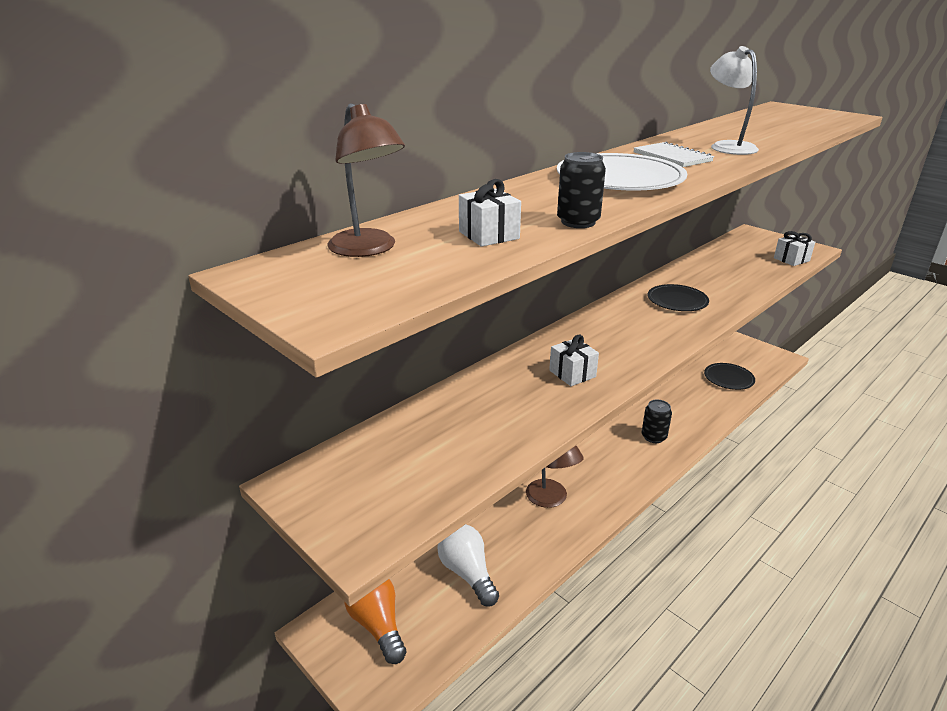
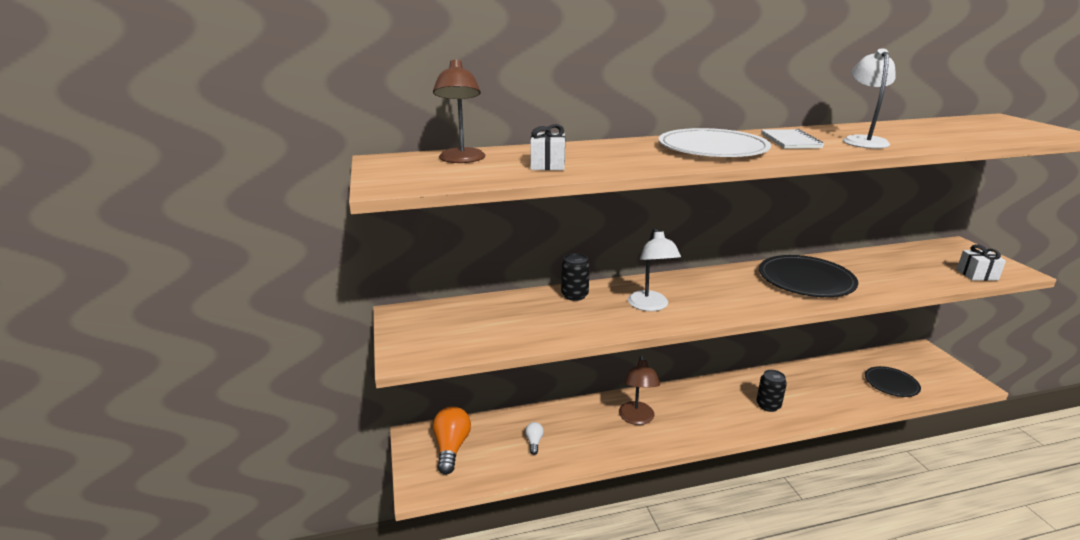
camera: 30 degrees right, 5 degrees down
(467, 573) = (534, 442): white light bulb -> white light bulb, size x0.49
(572, 373) = (650, 306): white gift -> white lamp
(578, 222) = (624, 168): black can -> black can (574, 295)
(677, 300) = (806, 280): black plate -> black plate, size x1.63

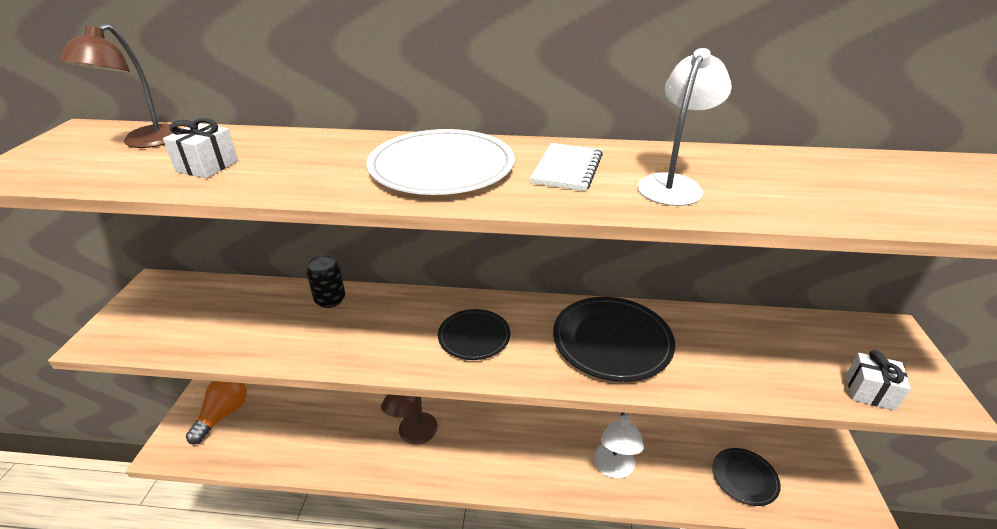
camera: 20 degrees right, 10 degrees up
(534, 442) = (297, 432): white light bulb -> none
(650, 306) = (390, 335): white lamp -> white lamp (613, 468)
(712, 295) = (474, 336): none -> black plate
(768, 405) = (566, 462): black can -> none

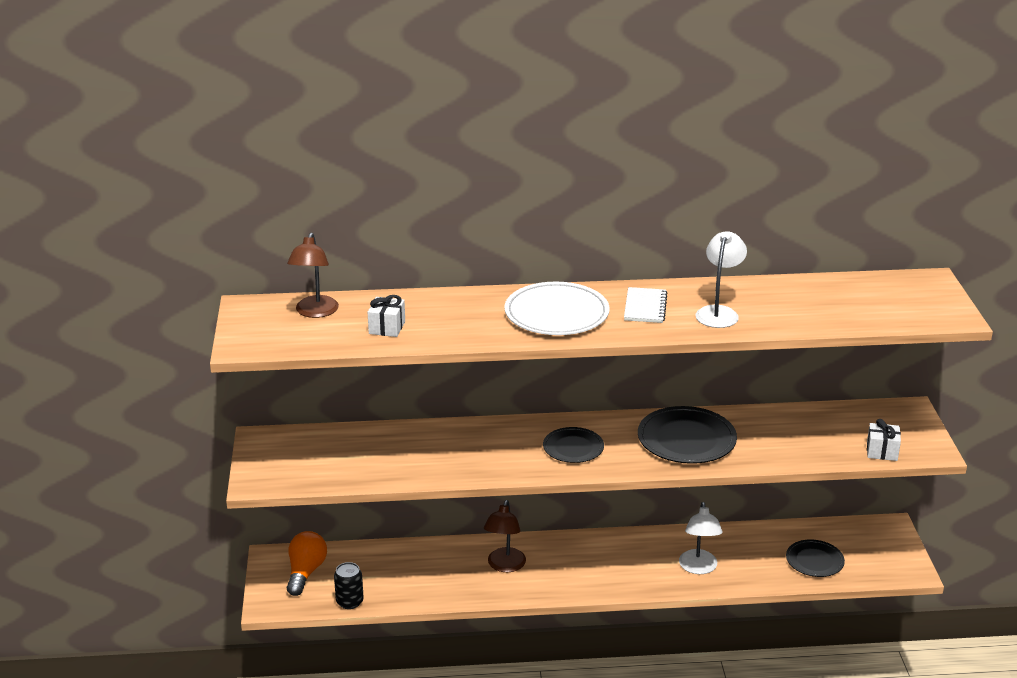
camera: 10 degrees left, 5 degrees down
(330, 300) = (434, 434): black can -> black can (349, 602)

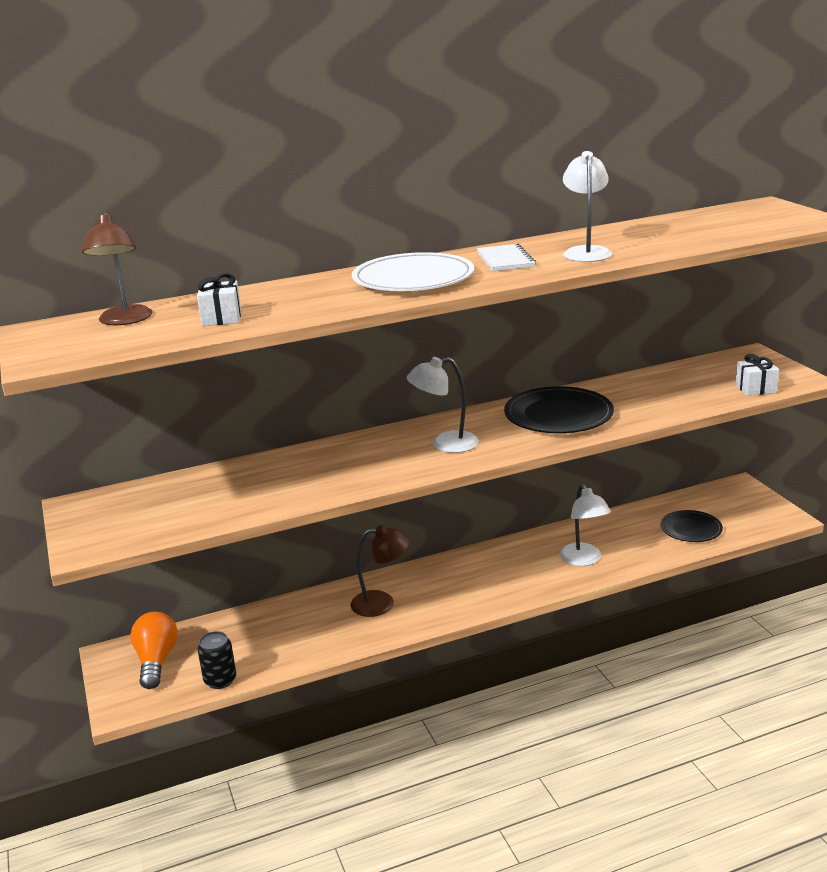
camera: 15 degrees left, 5 degrees down
(504, 566) = (382, 603): brown lamp -> brown lamp turned 90 degrees counterclockwise
(573, 447) = (445, 444): black plate -> white lamp

